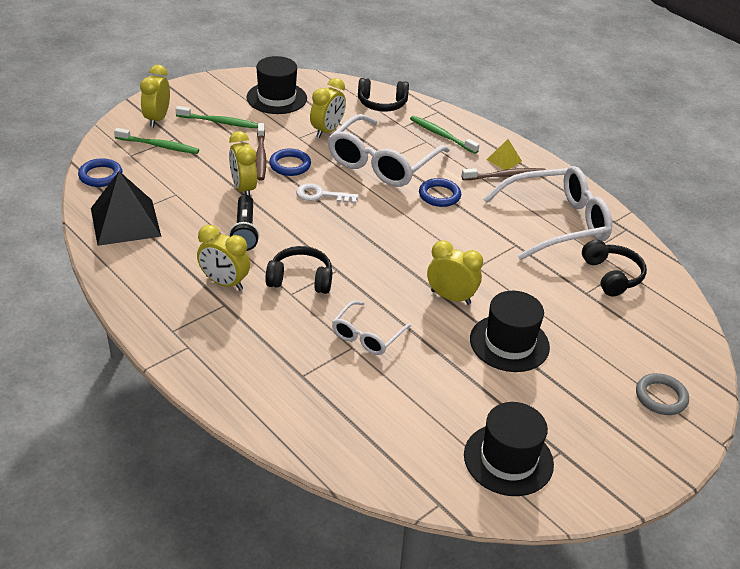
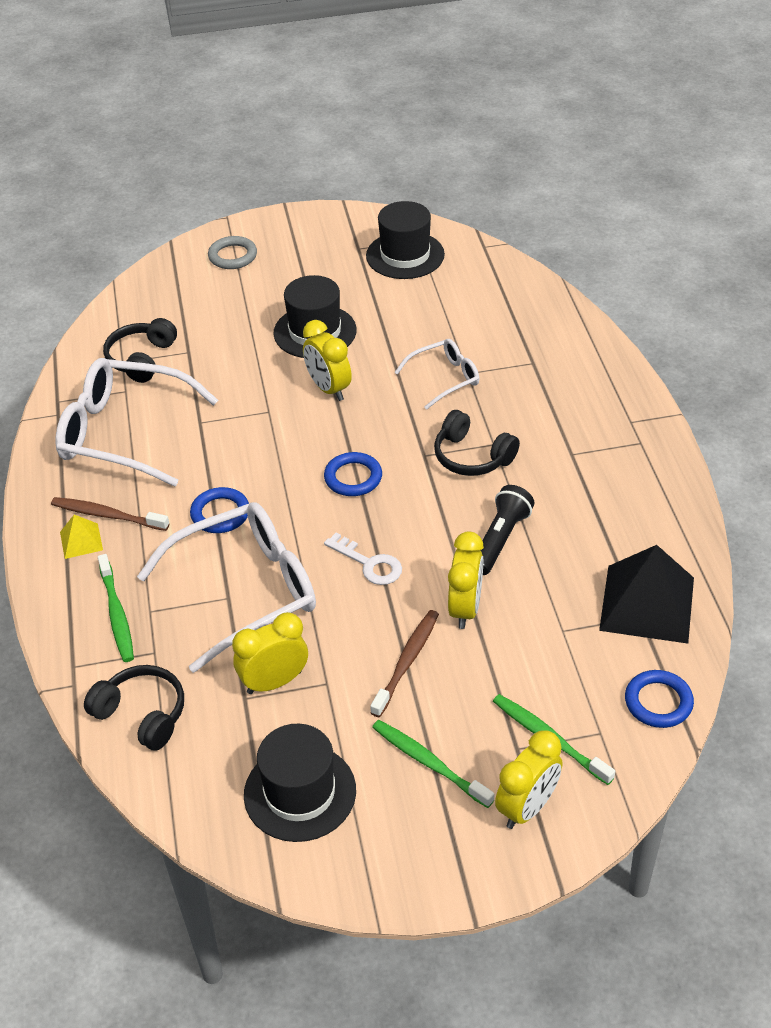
camera: 145 degrees left, 5 degrees up
(224, 283) = (560, 478): yellow clock -> none
(290, 165) = (375, 630): blue ring -> blue ring (353, 478)

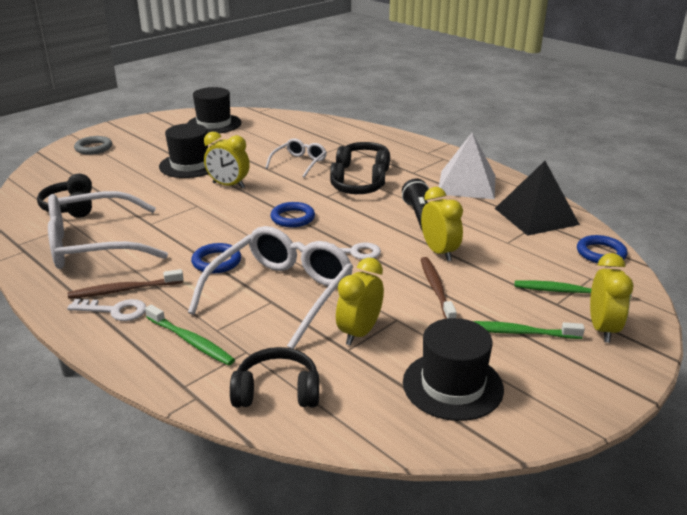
camera: 35 degrees left, 15 degrees down
(81, 541) = (115, 311): yellow pyramid -> white key
(522, 414) = (364, 165): none -> black headphones
(618, 507) = (466, 184): none -> white pyramid

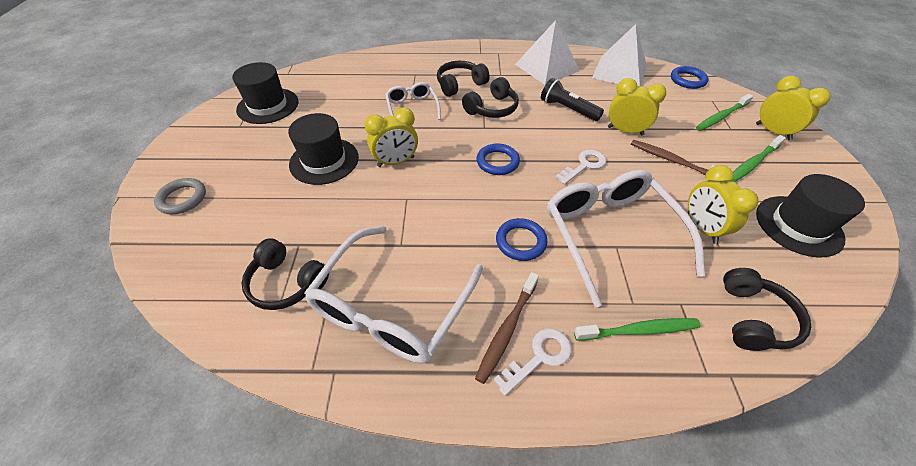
camera: 45 degrees left, 20 degrees up
(277, 392) = (753, 318): black headphones -> black headphones turned 150 degrees clockwise
(536, 216) = (619, 71): black pyramid -> white pyramid

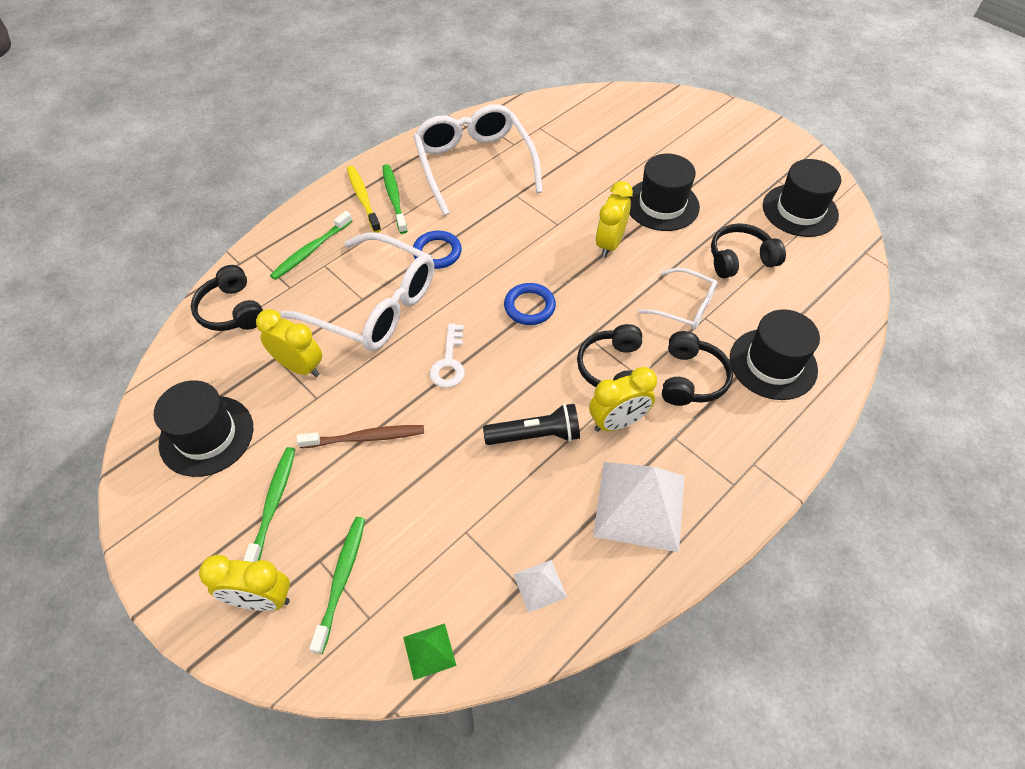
camera: 135 degrees right, 5 degrees up
(182, 198) = (696, 121): grey ring -> none
(287, 282) = (550, 135): black headphones -> black headphones (740, 259)
(415, 68) = (773, 364): none -> black hat
(507, 330) = (394, 198): brown toothbrush -> green toothbrush
(539, 357) = (363, 198): white key -> yellow toothbrush
(619, 71) = (540, 585): white pyramid -> white pyramid, size x0.47
(625, 131) = (444, 448): yellow clock -> yellow clock (617, 422)
(687, 80) = (429, 651): blue ring -> green pyramid

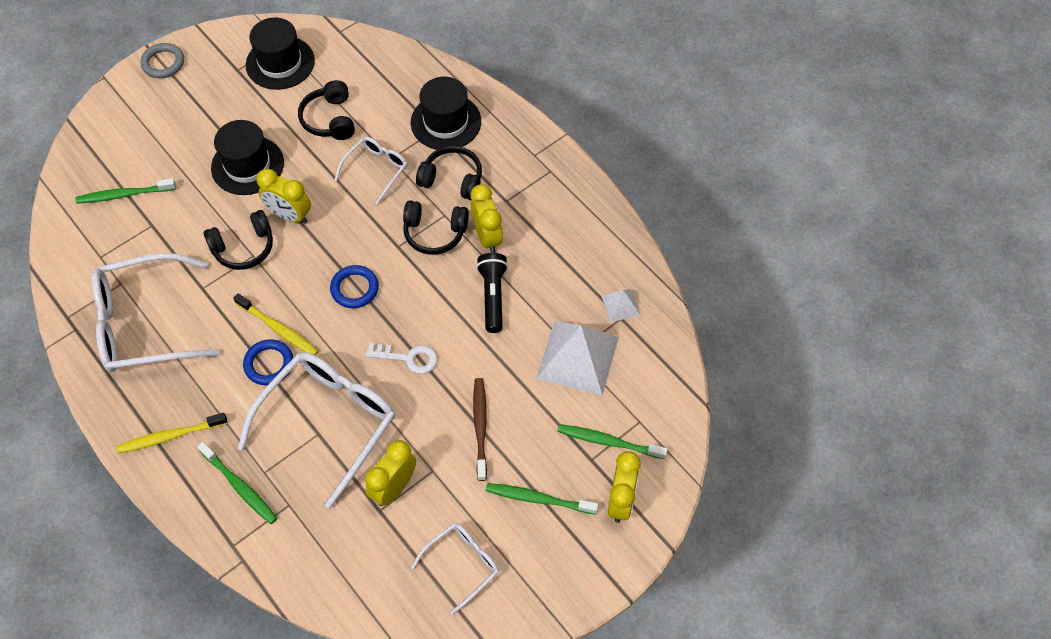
camera: 85 degrees left, 5 degrees up
(206, 435) = (462, 564): black hat -> white glasses
(232, 310) = (311, 559): black headphones -> black headphones (244, 247)
(394, 198) = (178, 404): green toothbrush -> green toothbrush (124, 195)
(429, 651) = (665, 380): green pyramid -> none
(476, 254) = (278, 329): none -> yellow toothbrush
(639, 505) = (562, 233): white pyramid -> white pyramid (577, 357)
(764, 130) = (163, 63): none -> grey ring

